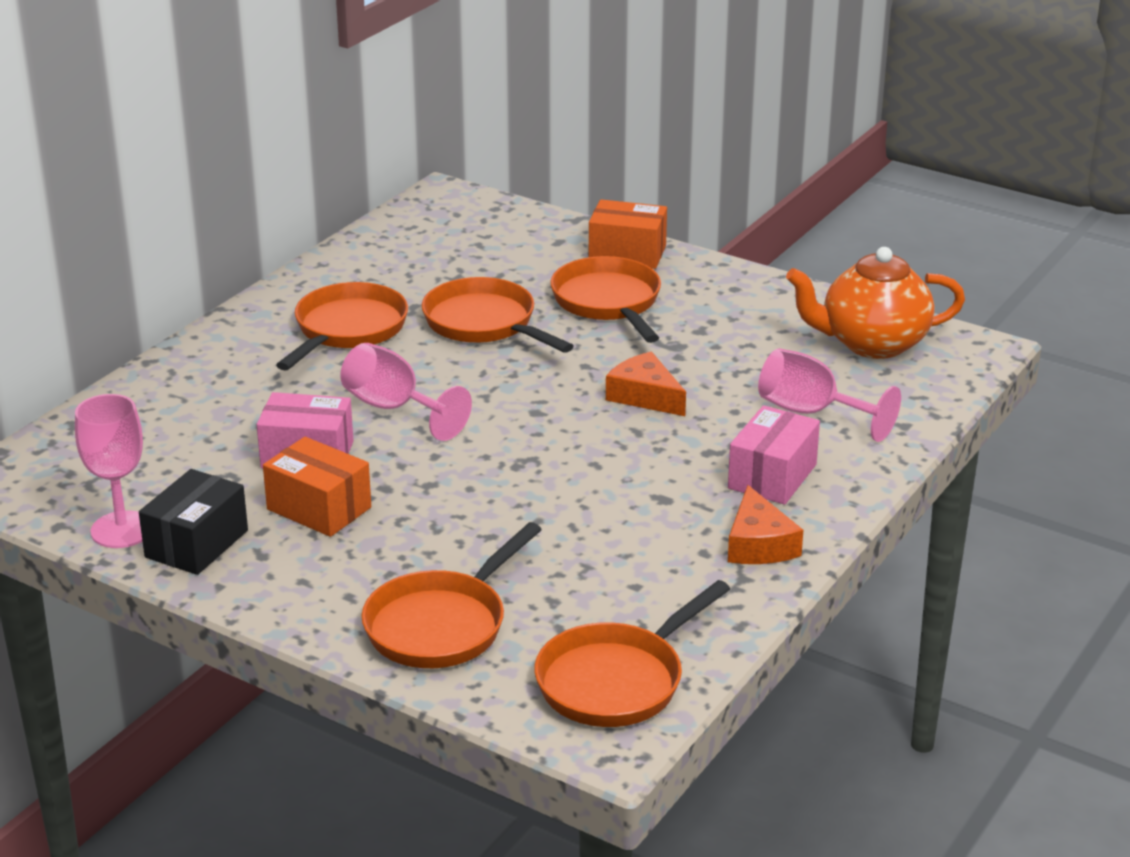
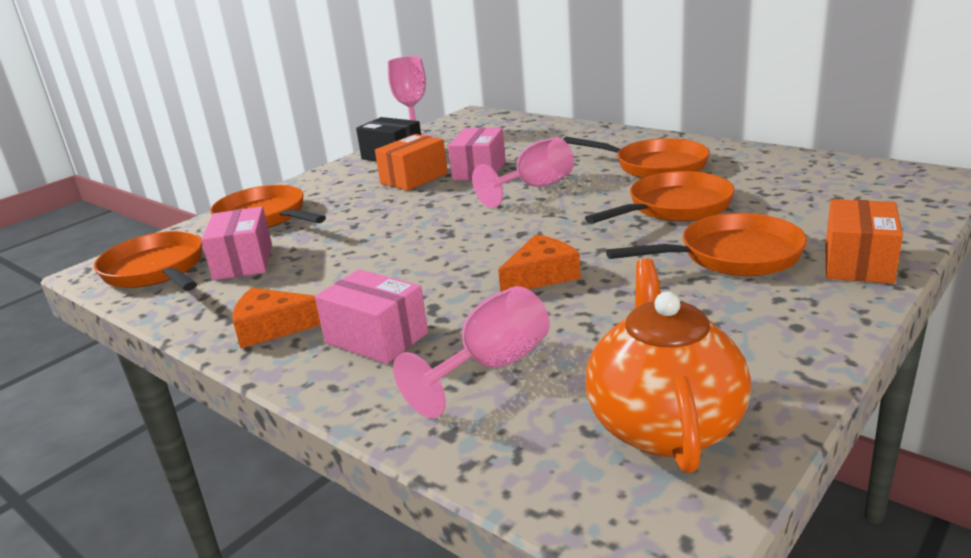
camera: 100 degrees right, 5 degrees down
(595, 607) = (243, 262): none -> pink box

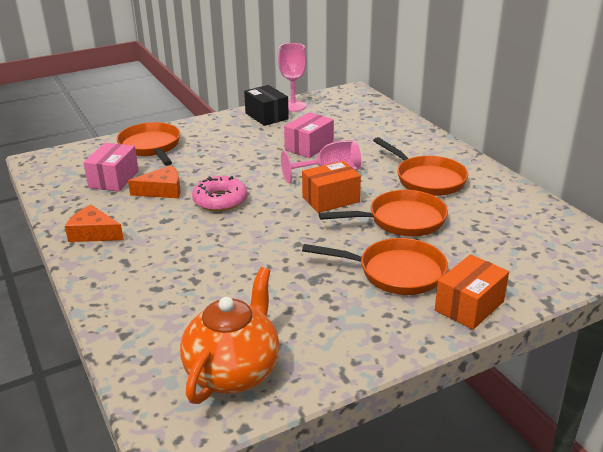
camera: 20 degrees right, 5 degrees up
(157, 271) = (65, 170): orange pan -> none
(376, 338) = (139, 260): pink box -> none
(414, 178) = (263, 141): orange box -> orange box (330, 199)
(423, 246) = (220, 200): none -> pink donut
(492, 367) = (181, 301): pink goblet -> none
(541, 276) = (266, 247): orange cheese -> orange cheese (162, 190)

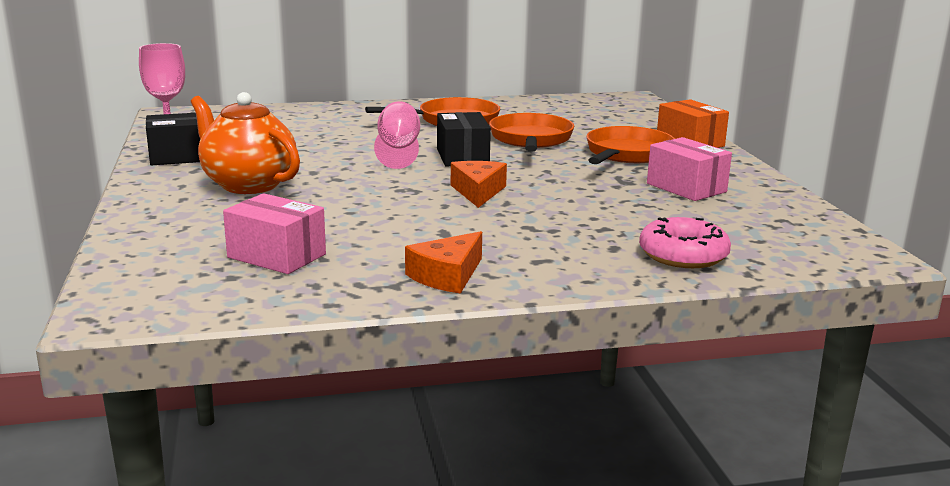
camera: 75 degrees left, 10 degrees down
(151, 147) = (187, 226): orange pan -> none
(162, 190) = (353, 228): orange cheese -> orange cheese (478, 192)
(220, 200) = (416, 201): pink donut -> pink donut (683, 255)
(234, 372) = (779, 225): orange teapot -> orange teapot (248, 184)
(309, 146) = (313, 149): pink box -> pink box (686, 188)
(330, 199) = (462, 157): orange box -> black box

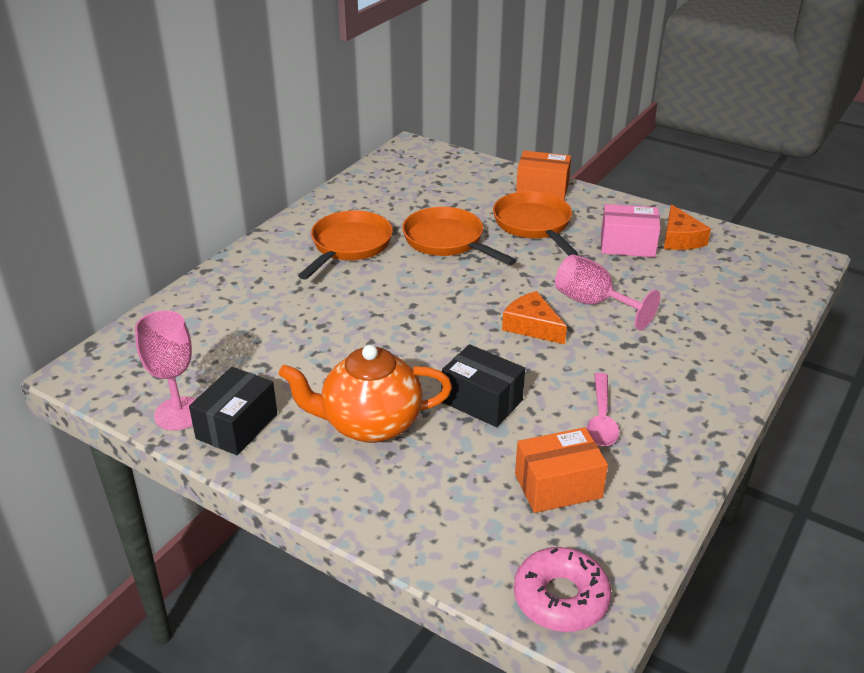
camera: 45 degrees left, 15 degrees up
(276, 256) = (558, 486): pink box -> orange box
(398, 150) = (386, 308): pink goblet -> pink goblet (593, 303)
(399, 246) = (601, 418): none -> pink spoon
(447, 275) = (679, 426): orange cheese -> orange cheese (680, 239)
(462, 157) = (445, 290): black box -> black box (482, 401)
(683, 255) = (739, 317): pink donut -> pink donut (560, 598)

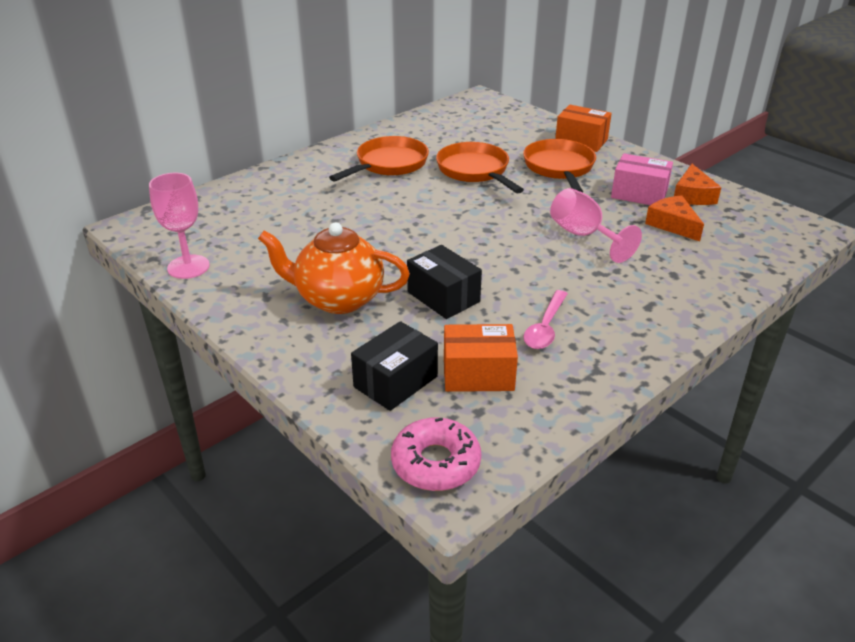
camera: 15 degrees right, 0 degrees up
(237, 426) = (229, 283): black box -> black box (395, 381)
(532, 326) = (518, 246): orange cheese -> orange cheese (673, 224)

